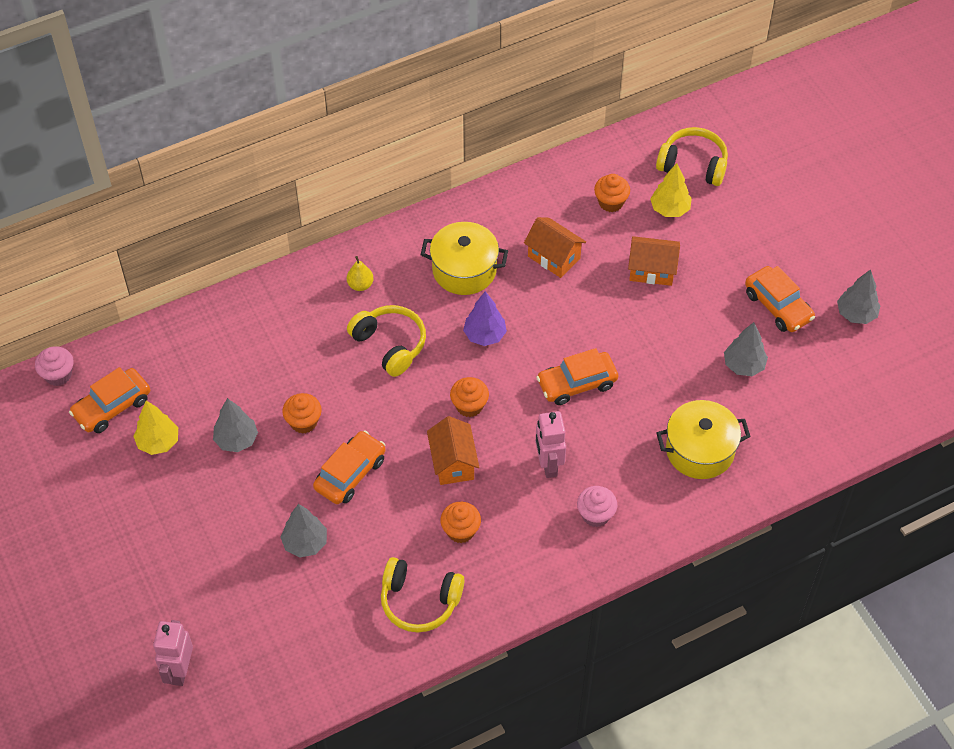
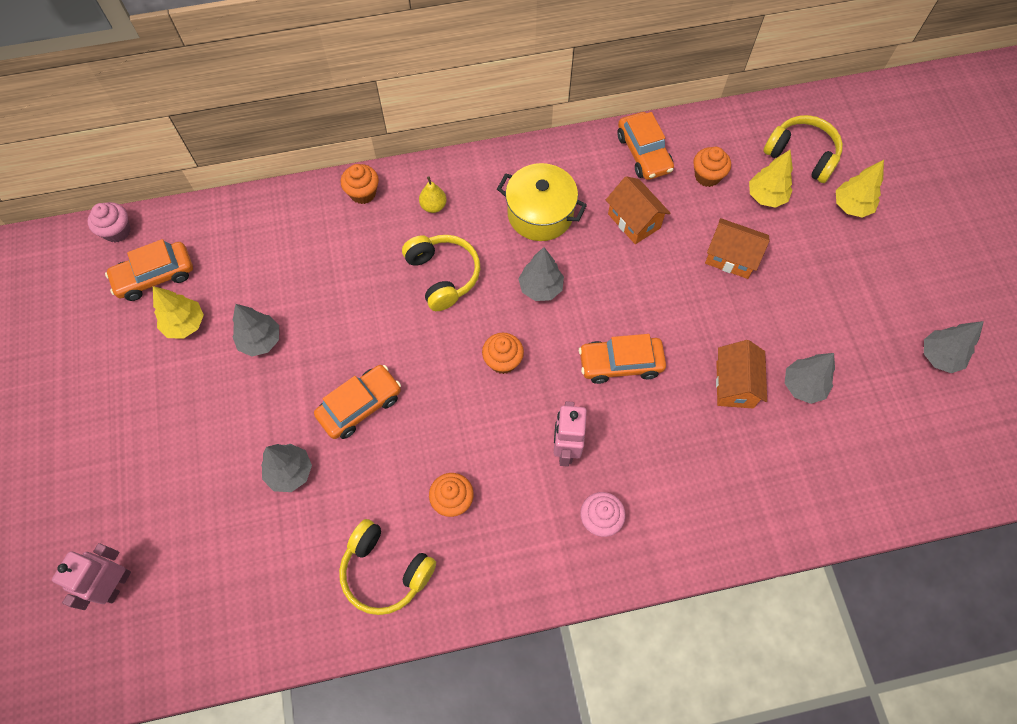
camera: 15 degrees right, 10 degrees up
(303, 422) = (332, 337): orange cupcake -> orange cupcake (363, 193)
(453, 463) = (467, 420): orange house -> orange house (734, 384)
(485, 335) = (540, 288): purple tree -> grey tree
(700, 450) = (732, 472): yellow pot -> none
(749, 201) = (851, 206): none -> yellow tree
(778, 306) = (855, 327): orange car -> orange car (643, 153)

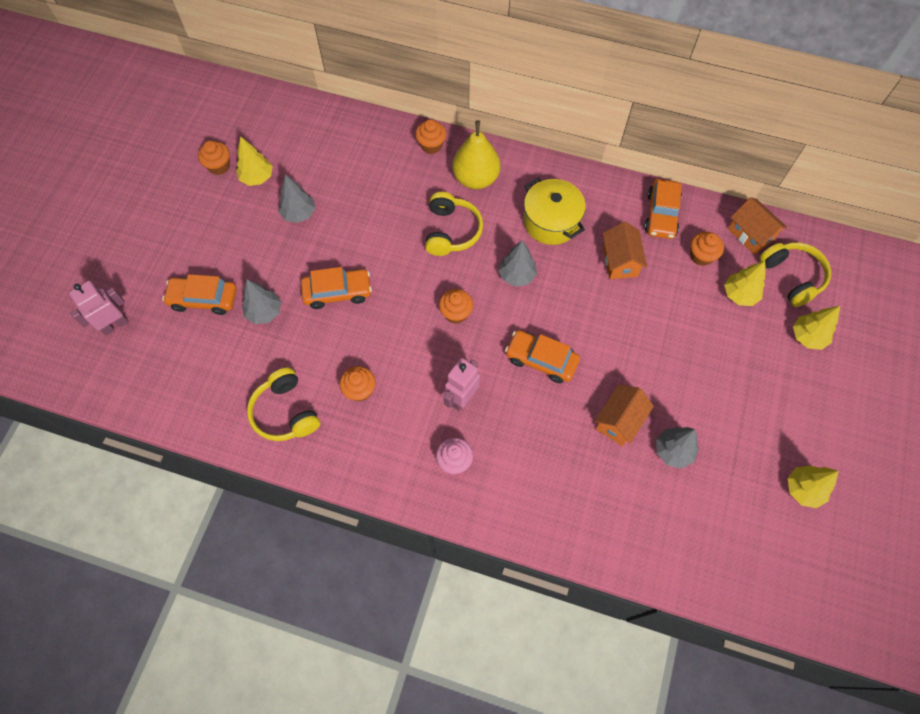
camera: 30 degrees right, 0 degrees up
(117, 231) = (251, 93): pink cupcake -> none
(129, 333) = (219, 166): none -> orange cupcake
(155, 276) = (257, 136): orange car -> orange car (203, 299)
(433, 206) = (476, 178): yellow pear -> yellow pear, size x2.08
(731, 258) = (679, 326): orange house -> orange house (750, 234)
(939, 356) = (803, 489): grey tree -> yellow tree

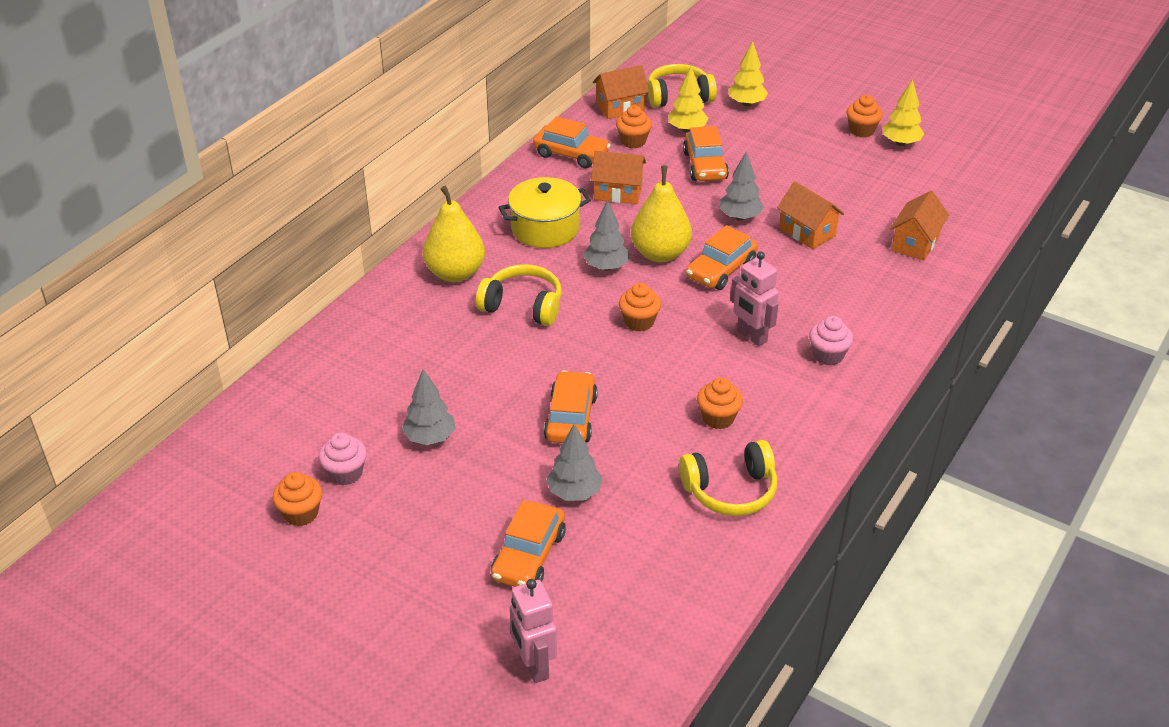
camera: 75 degrees left, 25 degrees down
(257, 177) = (345, 473): yellow tree -> pink cupcake
(431, 145) = (384, 300): orange cupcake -> orange cupcake (861, 131)
(547, 310) = (660, 254): none -> yellow pear
(636, 519) = (915, 243): none -> orange house
(673, 451) = (847, 206): grey tree -> grey tree (740, 217)
(688, 320) = (705, 166): none -> orange car

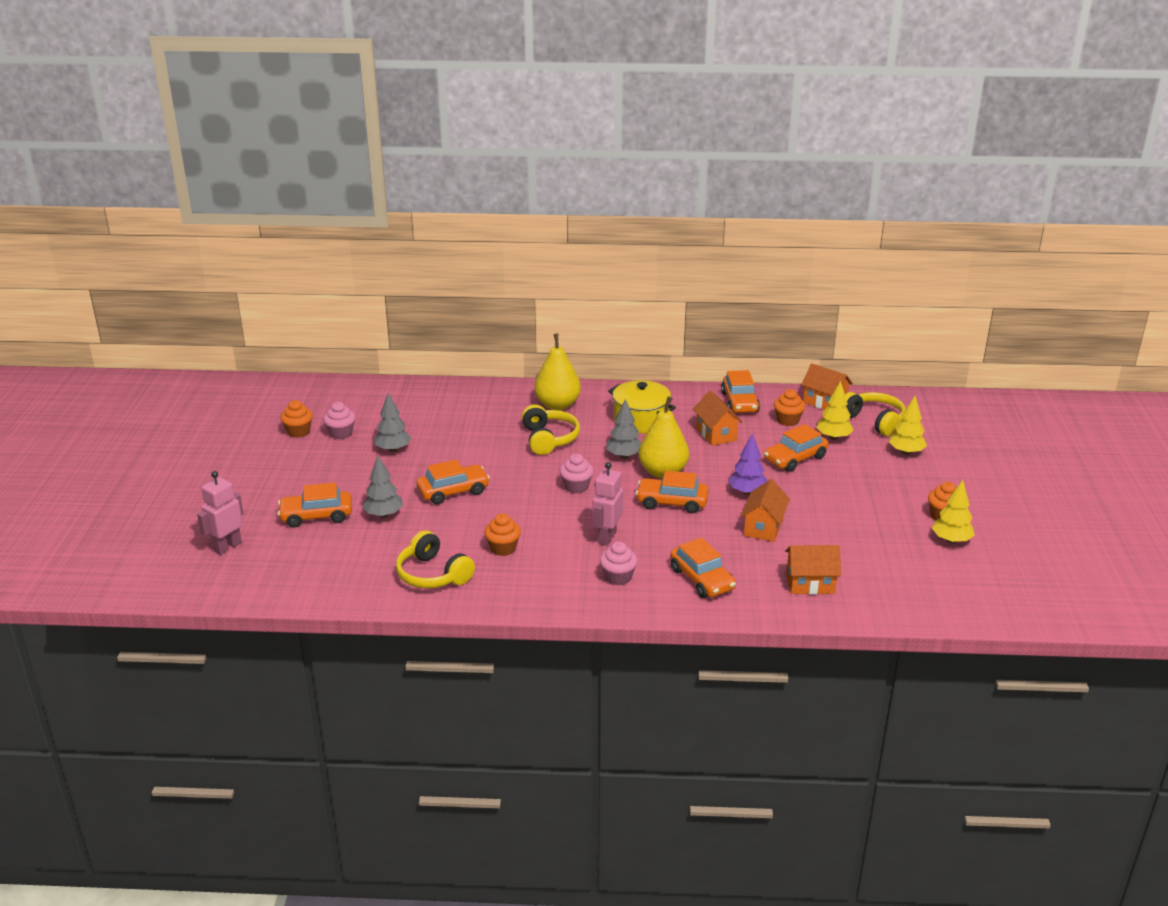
camera: 60 degrees right, 10 degrees down
(639, 322) = (576, 487): orange cupcake -> pink cupcake
(740, 217) = (747, 492): grey tree -> purple tree
(866, 303) = (702, 579): none -> orange car

